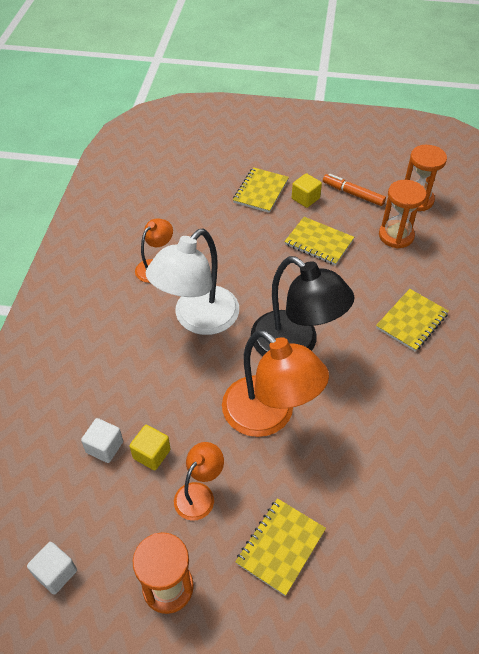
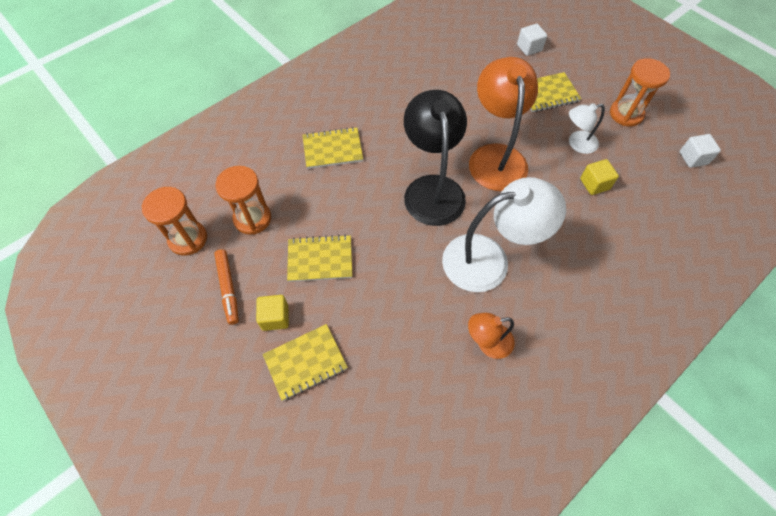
camera: 140 degrees left, 10 degrees up
(104, 447) = (626, 209): white cube -> white cube (529, 48)
(199, 494) = (577, 144): orange lamp -> white lamp
(318, 242) = (320, 259): yellow notebook -> yellow notebook turned 75 degrees counterclockwise

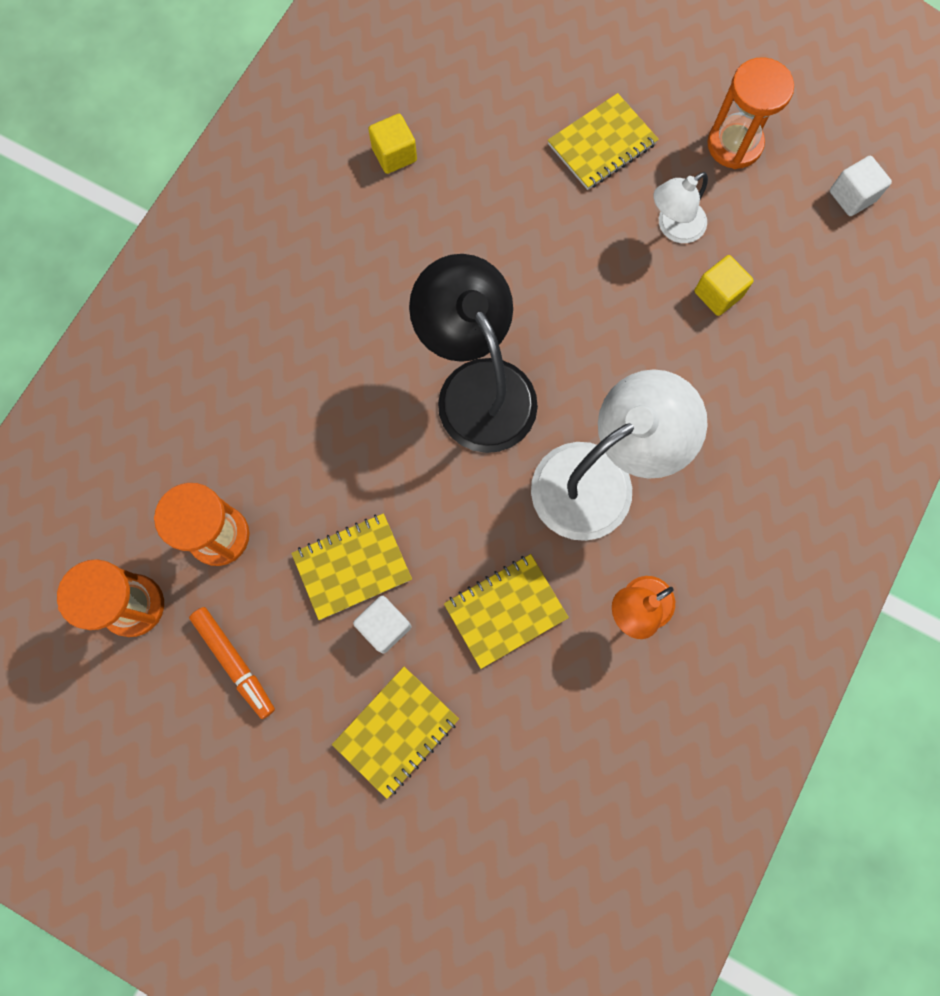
camera: 20 degrees left, 15 degrees up
(275, 317) = (324, 681): yellow cube -> yellow cube (394, 154)
(332, 149) = (293, 367): yellow notebook -> yellow notebook (505, 611)
(495, 156) = (555, 294): orange lamp -> none
(529, 48) = (545, 56): white cube -> white cube (384, 626)

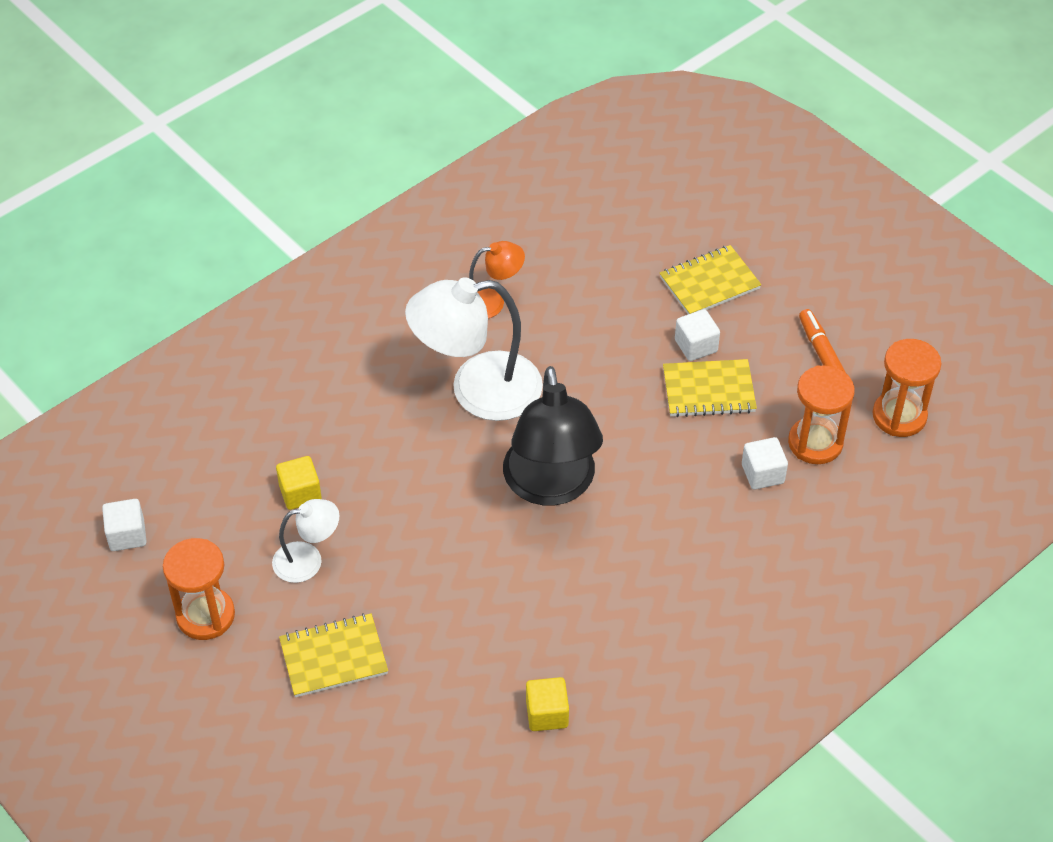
camera: 160 degrees left, 25 degrees down
(266, 476) = (762, 474): none -> white cube
(505, 611) = (595, 329): yellow notebook -> none

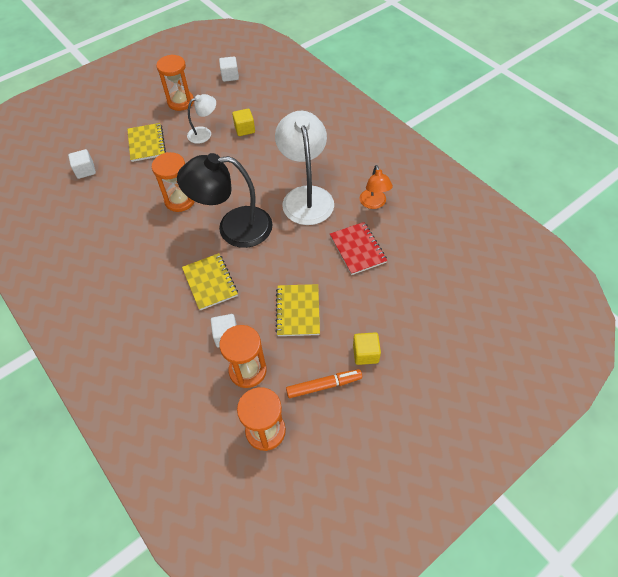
camera: 95 degrees right, 5 degrees up
(308, 560) = (204, 133): white lamp -> white lamp turned 105 degrees counterclockwise
(490, 575) = (180, 200): none -> orange hourglass
(547, 714) = (90, 222): yellow cube -> yellow cube (365, 354)
(587, 321) = (358, 249): none -> red notebook
(696, 346) = (336, 306): white cube -> white cube (85, 171)
(709, 283) = (393, 319): yellow notebook -> yellow notebook (210, 282)

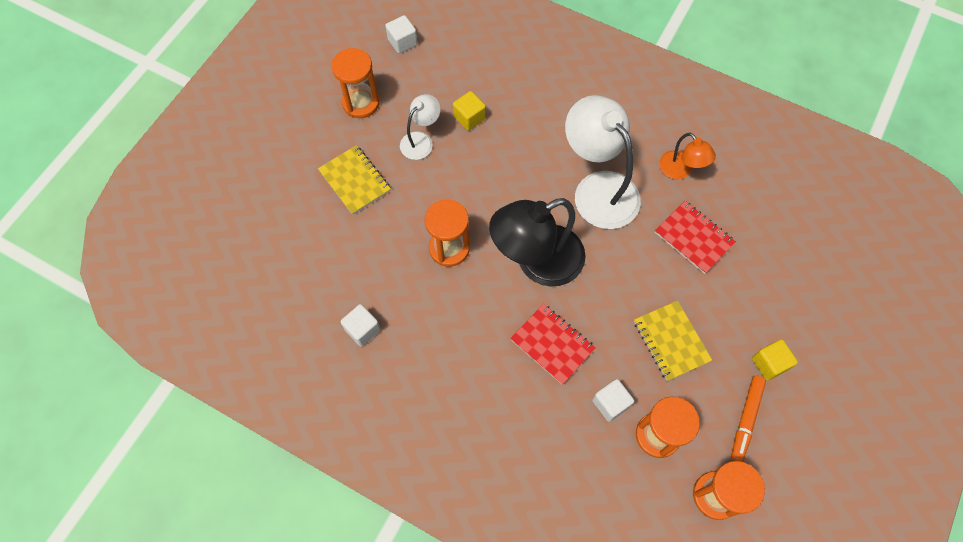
camera: 25 degrees left, 10 degrees up
(85, 171) = (299, 249): white cube -> white cube (362, 329)
(210, 282) = (552, 344): yellow notebook -> red notebook
(323, 386) = (746, 419): orange marker -> orange marker turned 150 degrees clockwise

